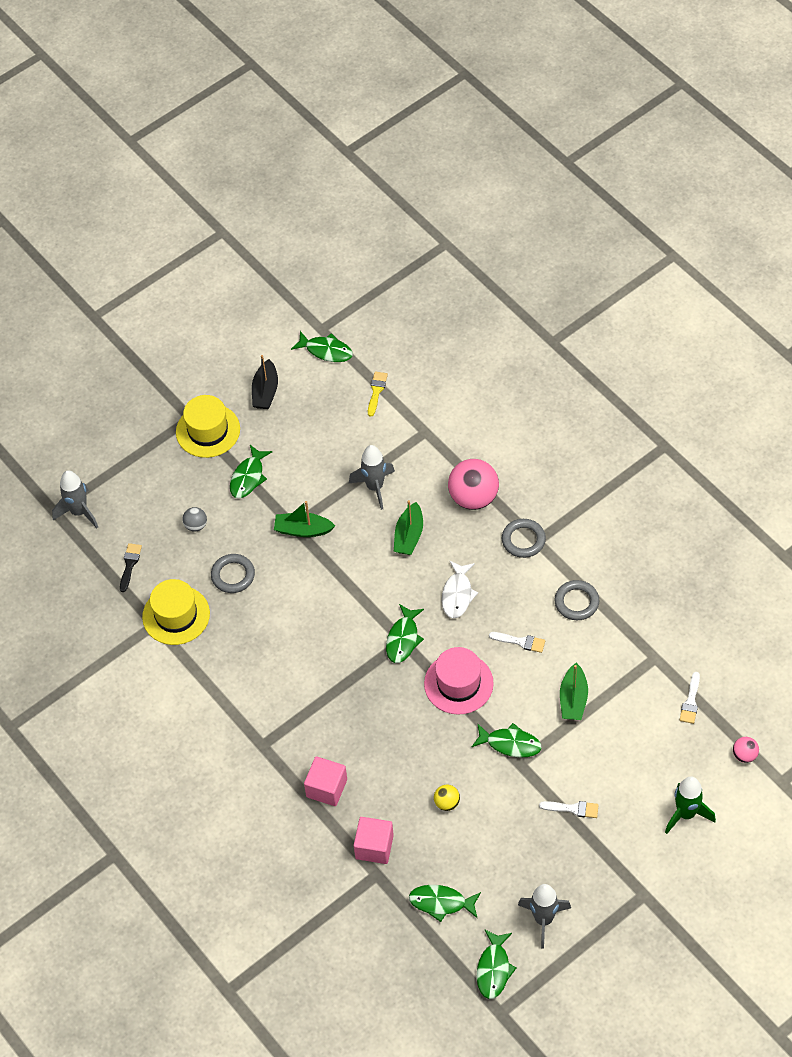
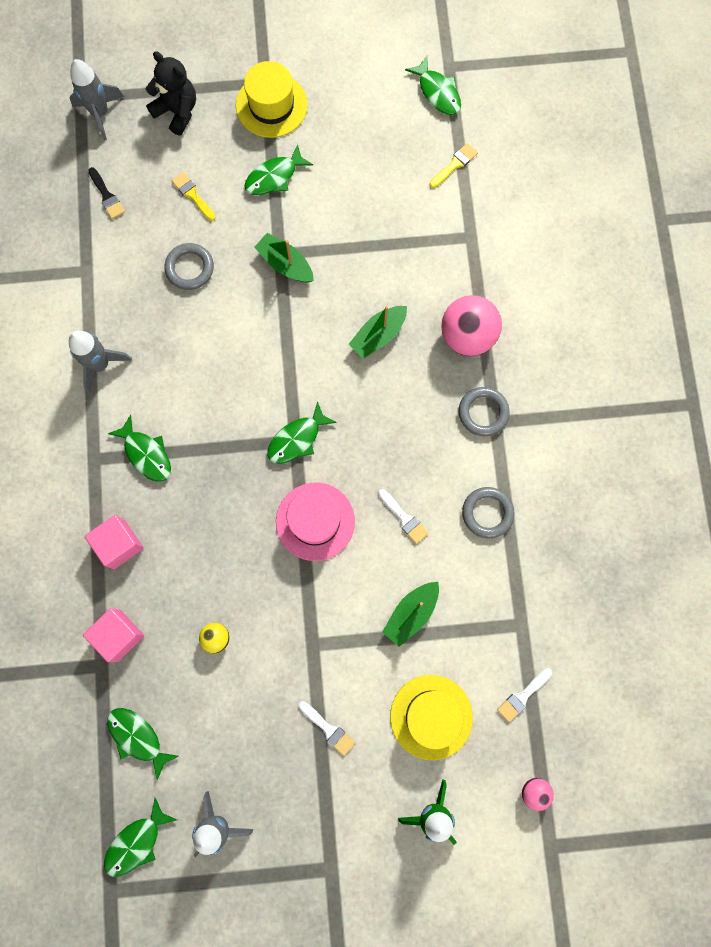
camera: 30 degrees right, 20 degrees up
(129, 564) = (107, 196): black brush -> black brush turned 105 degrees clockwise
(138, 476) = (177, 111): none -> black teddy bear
(176, 615) = (111, 274): yellow hat -> yellow hat (431, 717)
(196, 525) = (193, 195): grey ball -> yellow brush
(265, 391) = (352, 99): black boat -> none
(375, 487) = (382, 264): grey rocket -> grey rocket (100, 365)
(457, 594) = (380, 427): white fish -> none
(510, 744) = (318, 618): green fish -> green fish (146, 454)

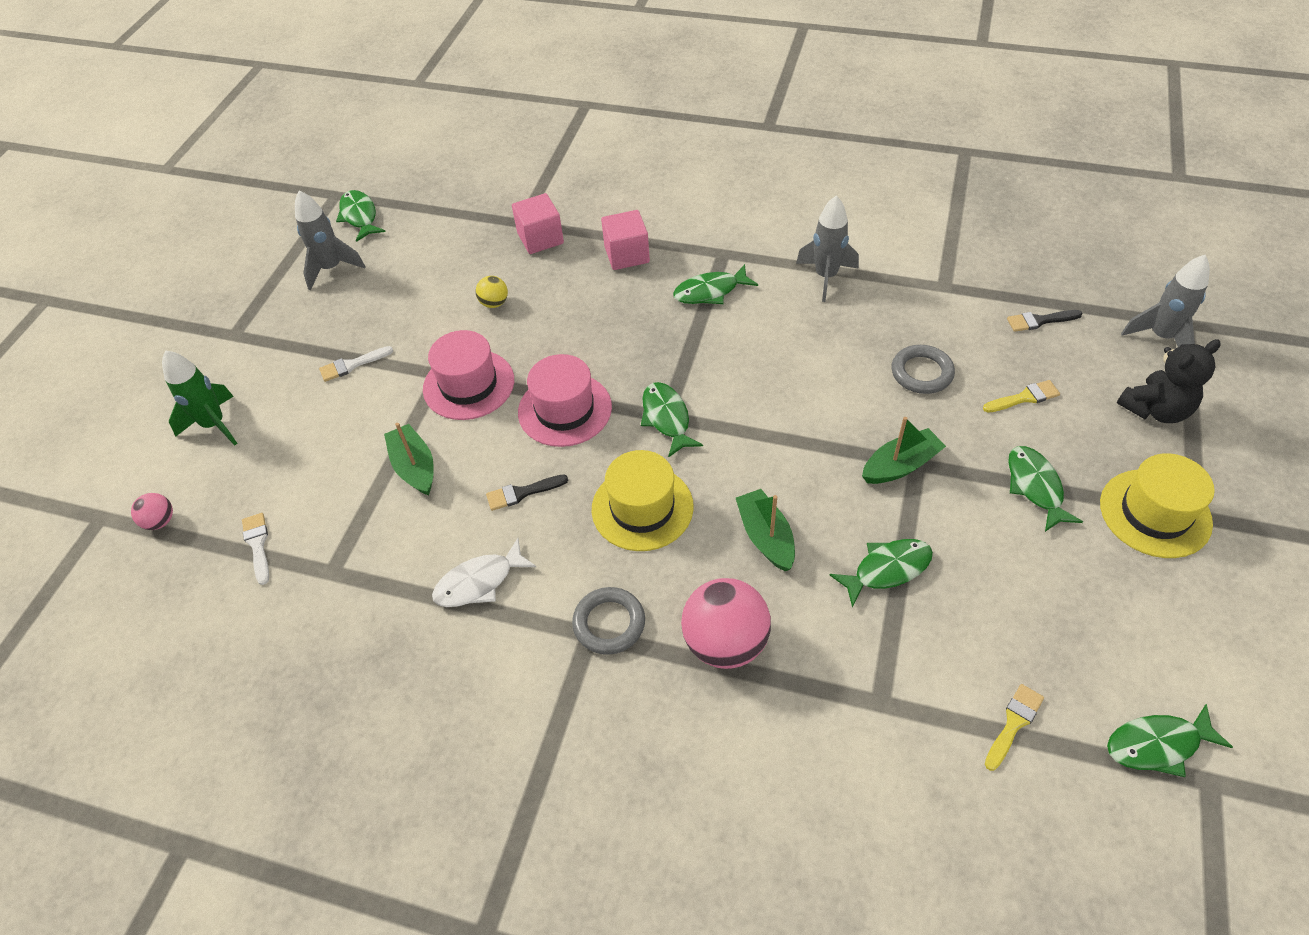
camera: 115 degrees right, 25 degrees down
(138, 737) = (443, 233): green fish -> green fish (887, 569)
(316, 613) = (468, 384): none -> pink hat
(404, 518) = (522, 493): white brush -> black brush
(431, 717) = (301, 452): yellow hat -> yellow hat (642, 508)
(454, 164) = (1013, 723): yellow brush -> yellow brush turned 120 degrees counterclockwise
(487, 513) = (479, 582): grey ring -> white fish

